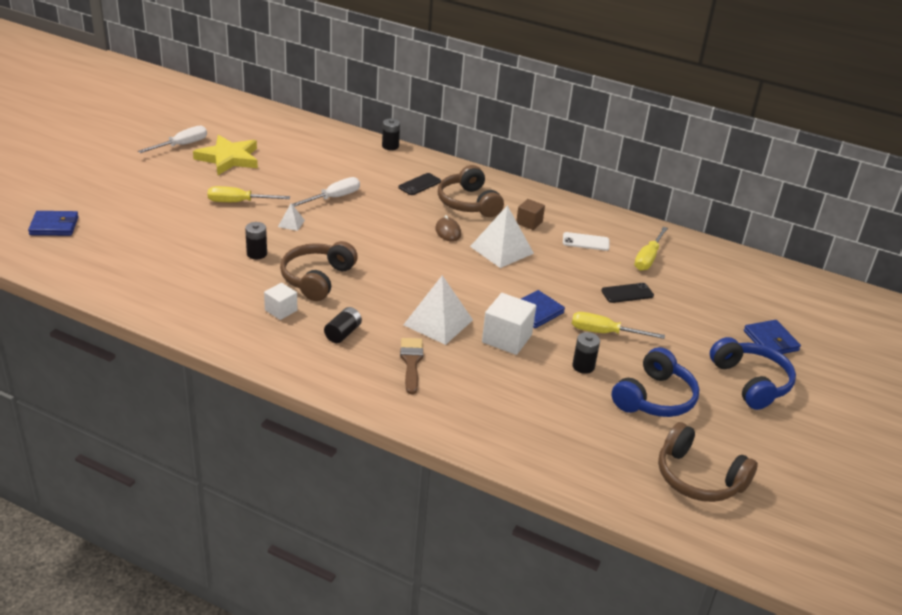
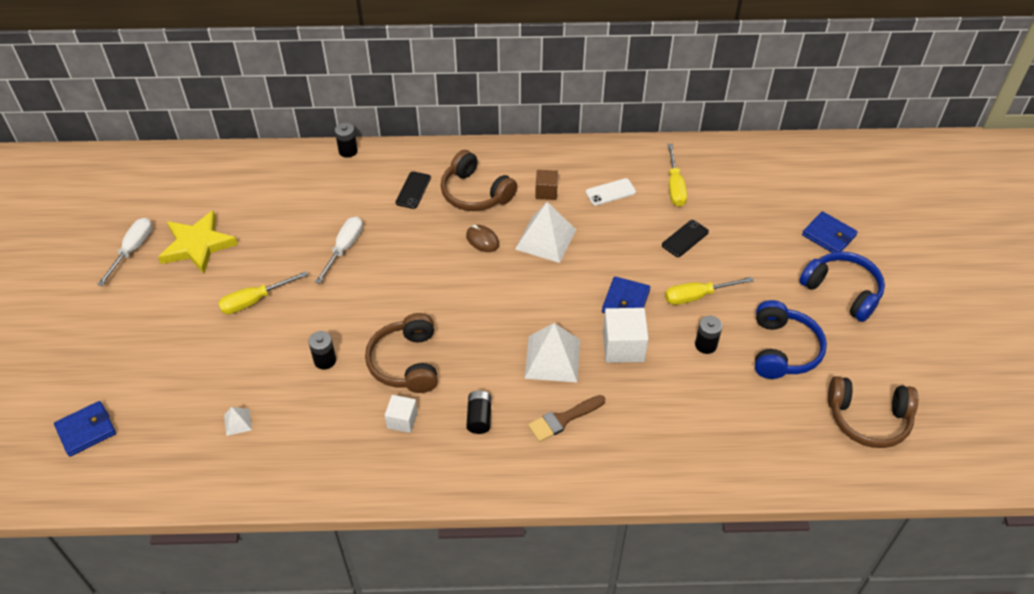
camera: 25 degrees left, 15 degrees up
(291, 223) = (328, 303): white pyramid -> white pyramid (238, 422)
(411, 362) = (563, 419): brown brush -> brown brush turned 90 degrees counterclockwise

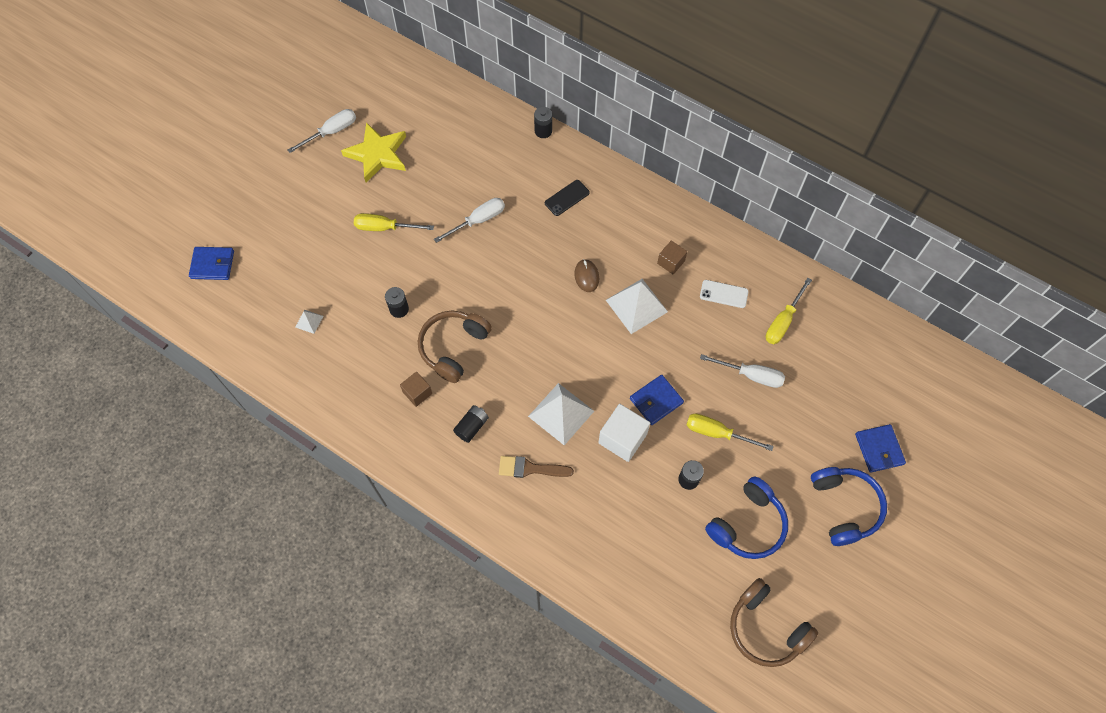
camera: 35 degrees right, 15 degrees up
(402, 420) = (417, 393): white cube -> brown cube
(475, 193) = (613, 229): brown headphones -> none
(685, 238) = (751, 375): black phone -> white screwdriver

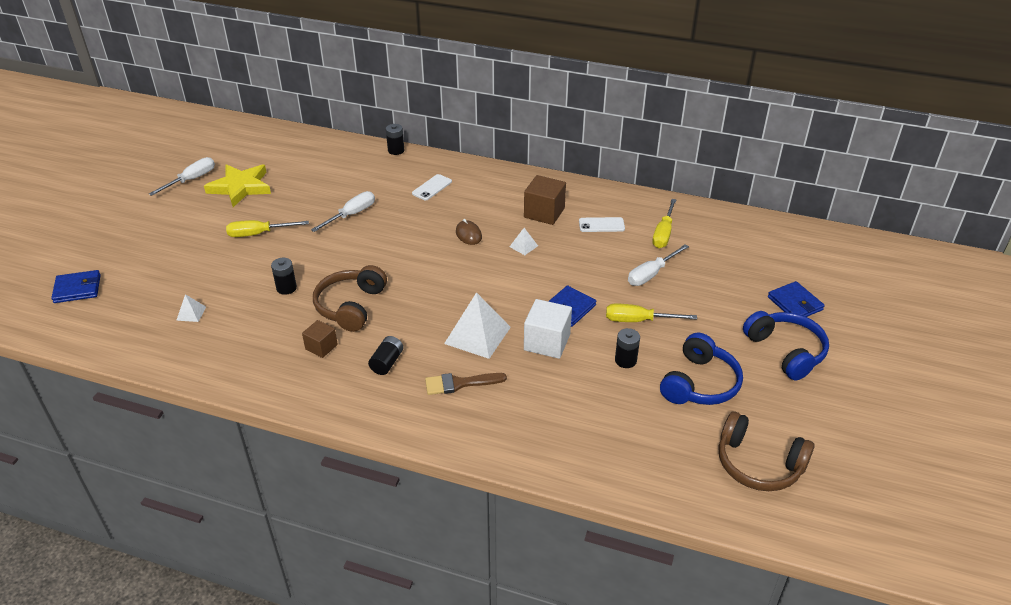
camera: 15 degrees left, 25 degrees down
(567, 198) = (432, 187): black phone -> white phone
(636, 306) = (523, 246): white pyramid -> white pyramid, size x0.47
(671, 262) = (544, 213): brown cube -> brown cube, size x1.65
(751, 375) = (651, 274): white screwdriver -> white screwdriver turned 135 degrees clockwise

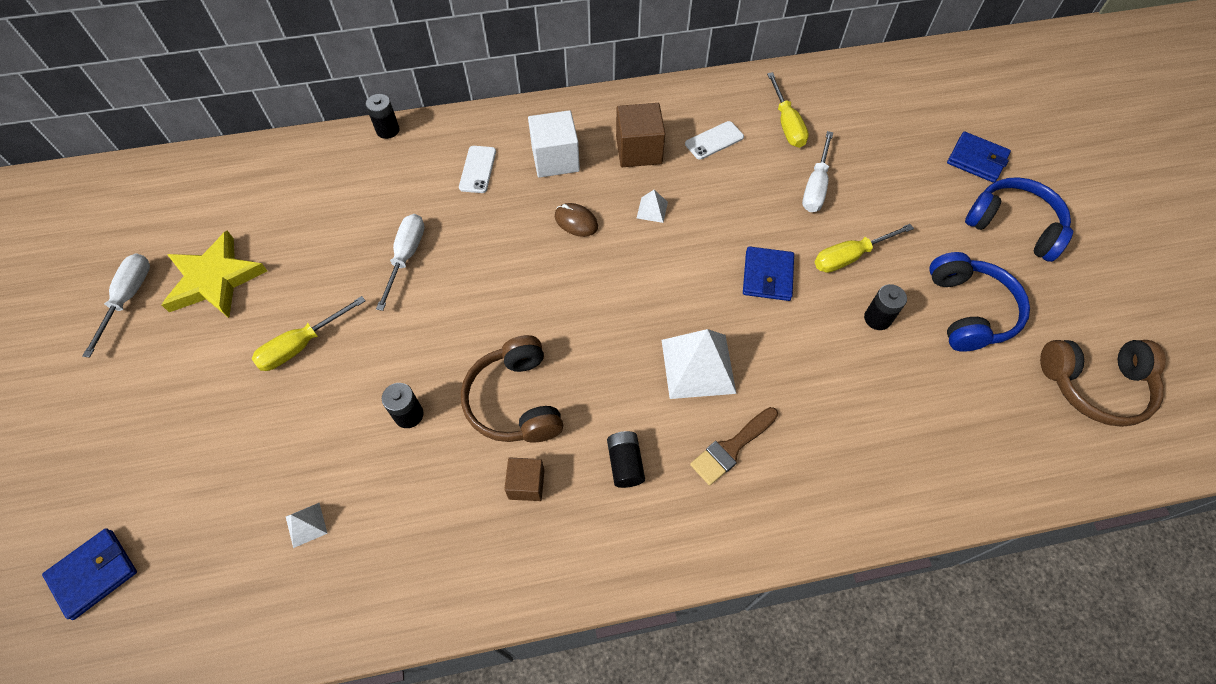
camera: 30 degrees left, 20 degrees up
(547, 342) = (780, 336): white cube -> white cube (555, 159)

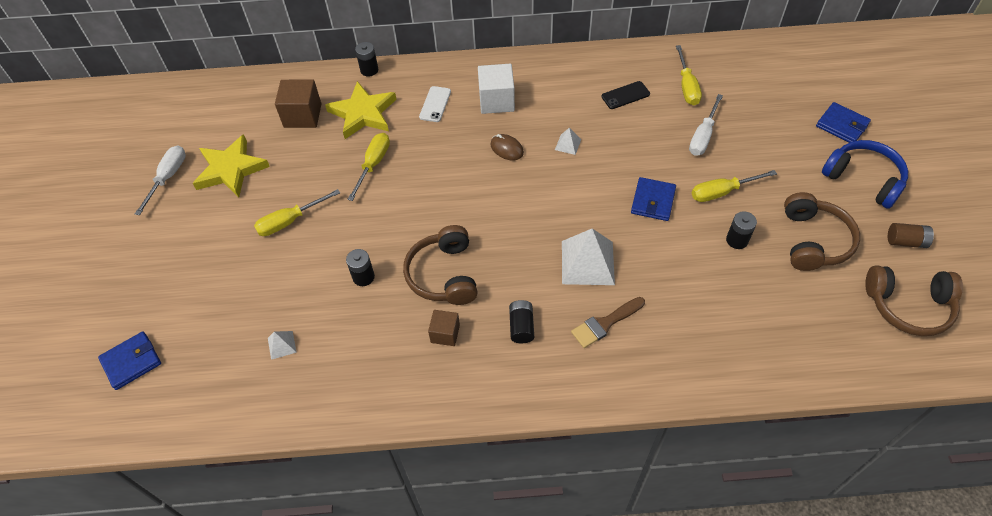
camera: 10 degrees right, 5 degrees down
(385, 188) = (363, 113): none -> yellow star
(406, 257) = (373, 164): white screwdriver -> yellow screwdriver
(639, 150) = (563, 99): brown cube -> brown cube (302, 115)
(714, 140) = (625, 95): white phone -> black phone
(969, 311) = (813, 241): blue headphones -> brown headphones
(1076, 302) = (906, 241): none -> brown battery

